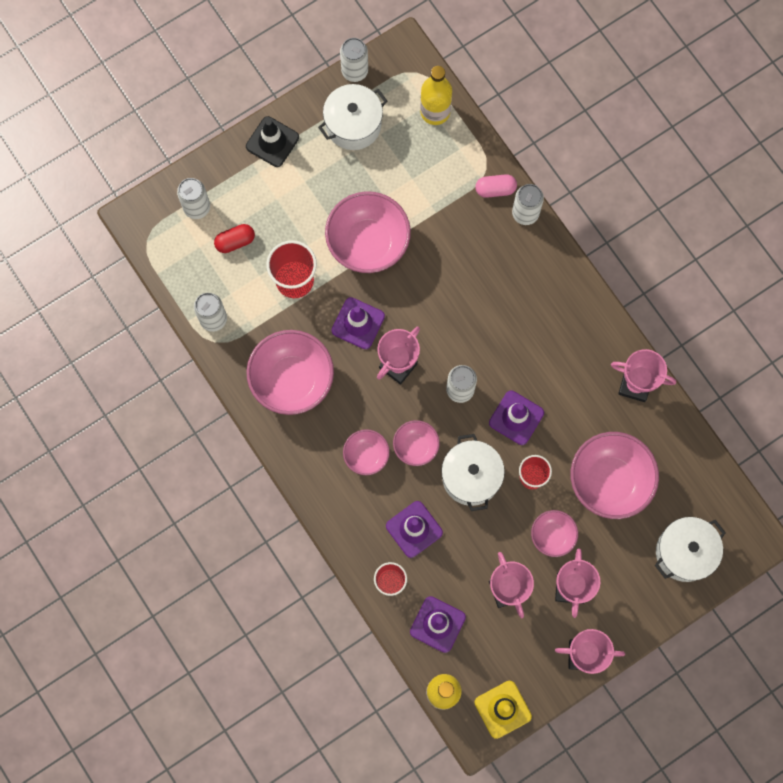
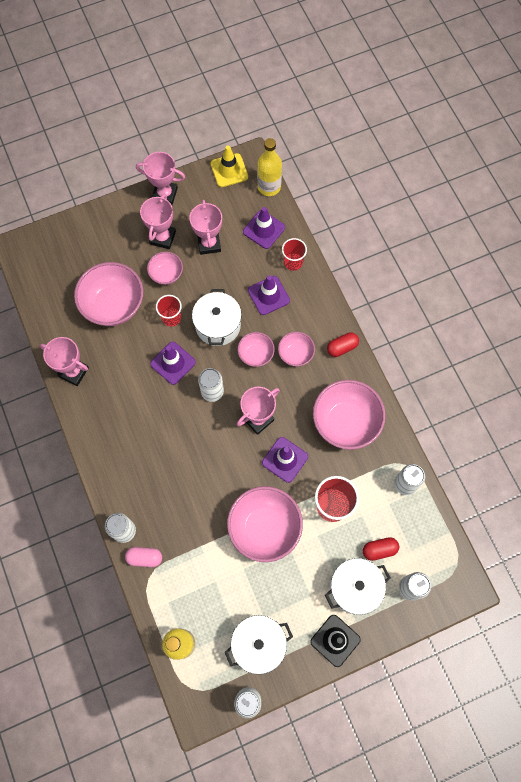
camera: 170 degrees left, 5 degrees down
(309, 474) = (342, 347): none -> red capsule
(684, 552) = (73, 248): white pot -> white pot (354, 588)

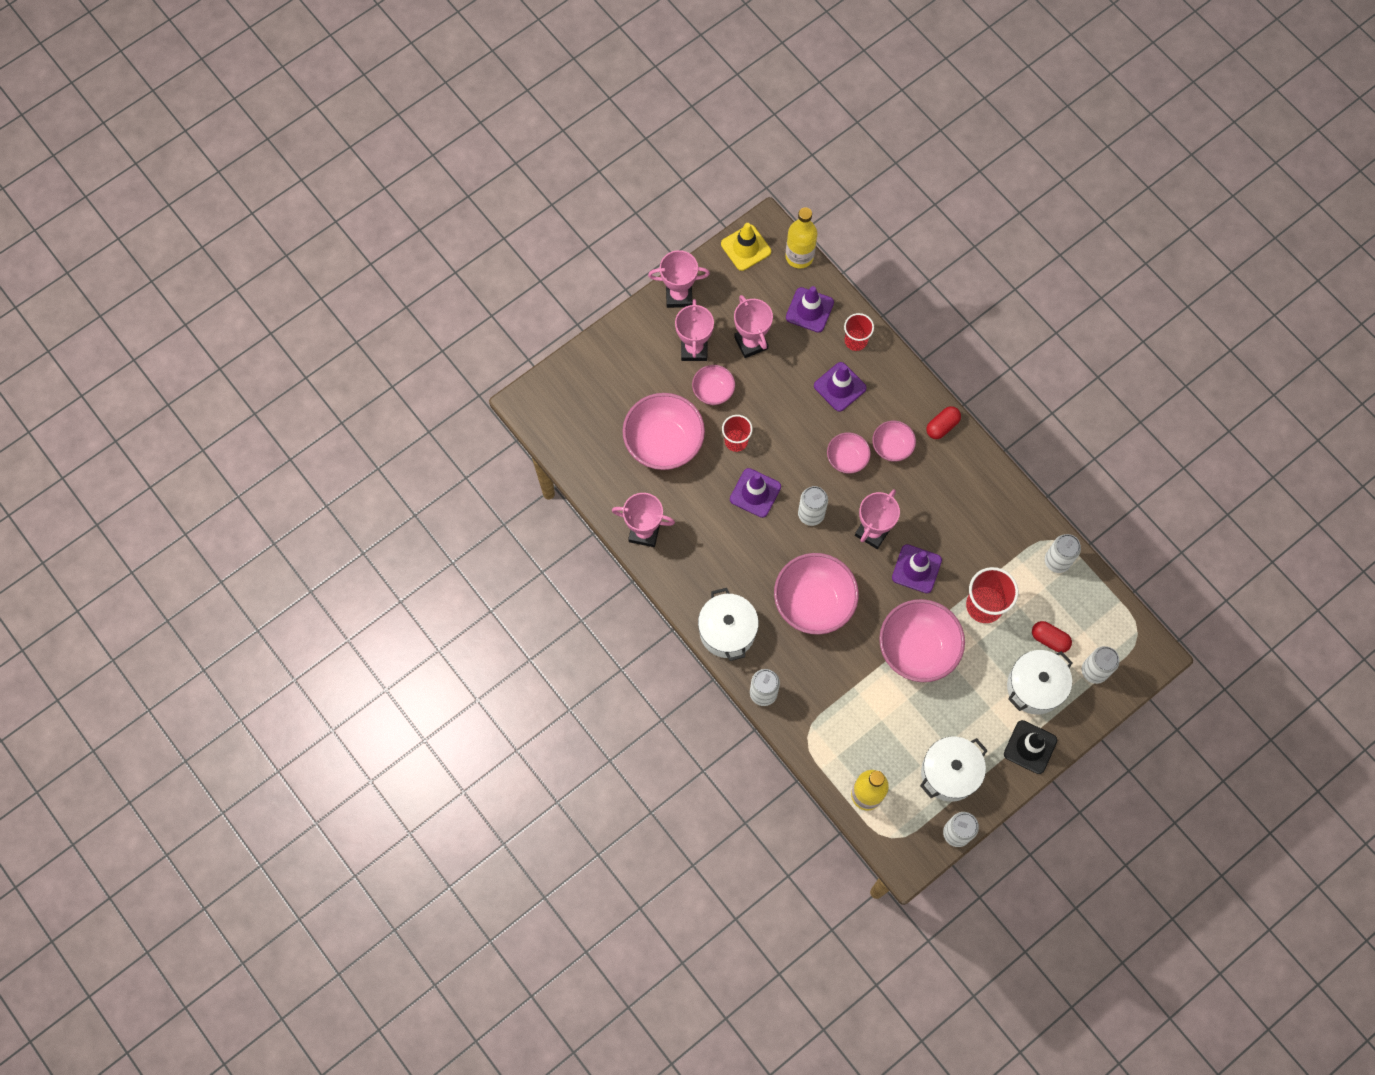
camera: 15 degrees left, 0 degrees up
(144, 558) = (796, 716): pink capsule -> none
(218, 325) = (792, 436): white pot -> white pot (727, 631)
(345, 422) = (971, 510): pink bowl -> pink bowl (813, 603)
(379, 549) = (1049, 639): red capsule -> red capsule turned 60 degrees clockwise

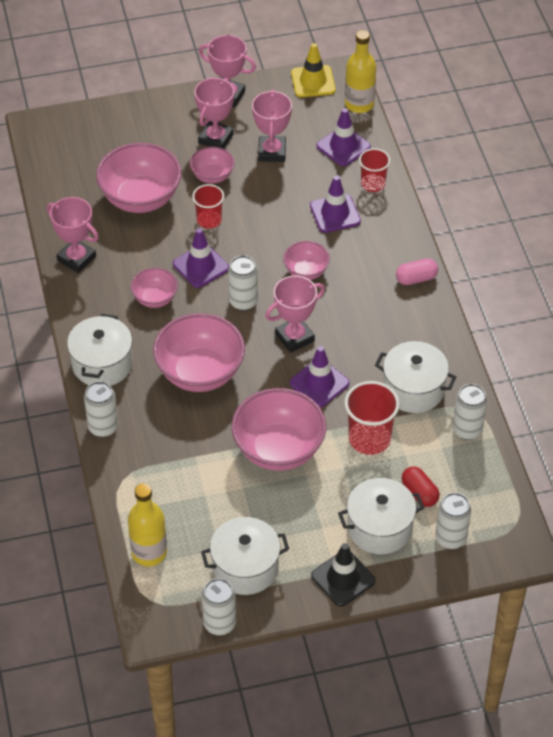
camera: 25 degrees right, 20 degrees down
(892, 447) = (356, 277): pink bowl -> pink bowl (155, 298)
(942, 426) = (416, 279): red capsule -> pink capsule
(995, 540) = (413, 389): none -> white pot

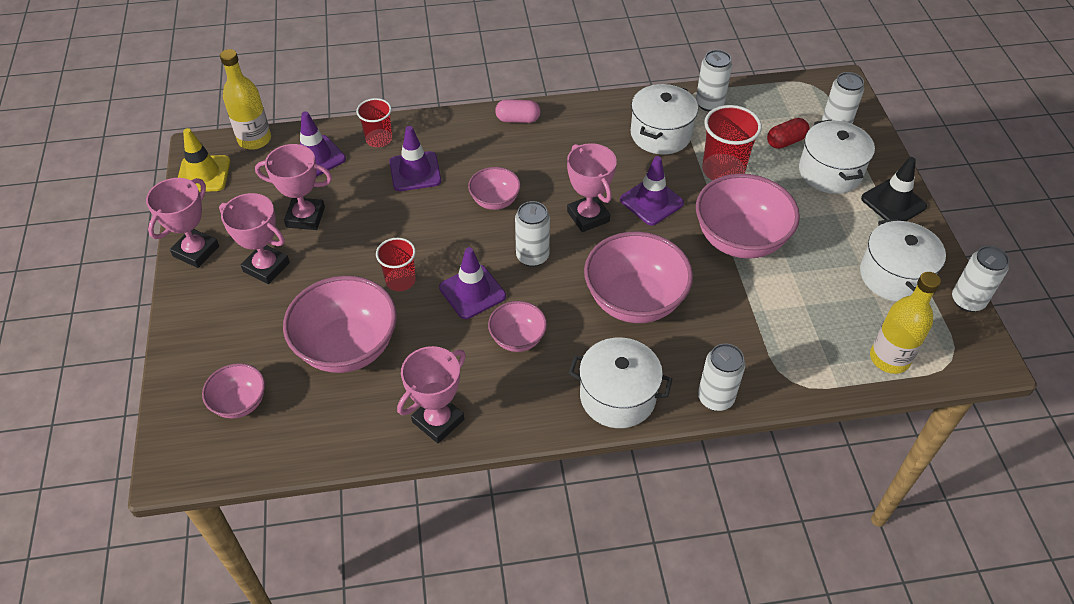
camera: 85 degrees left, 0 degrees up
(212, 176) = (328, 273): pink bowl -> pink bowl (240, 403)
(416, 279) = (518, 119): pink capsule -> pink capsule turned 75 degrees counterclockwise

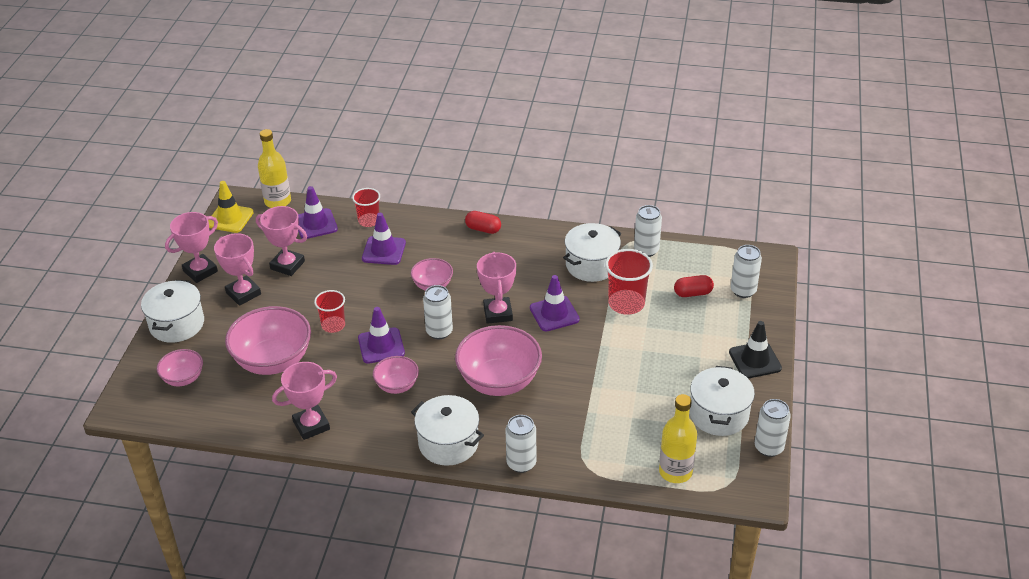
camera: 20 degrees right, 10 degrees down
(518, 119) = (483, 229): pink capsule -> red capsule
(740, 240) = (608, 358): pink bowl -> none
(830, 172) = (715, 325): white pot -> white pot (177, 324)

